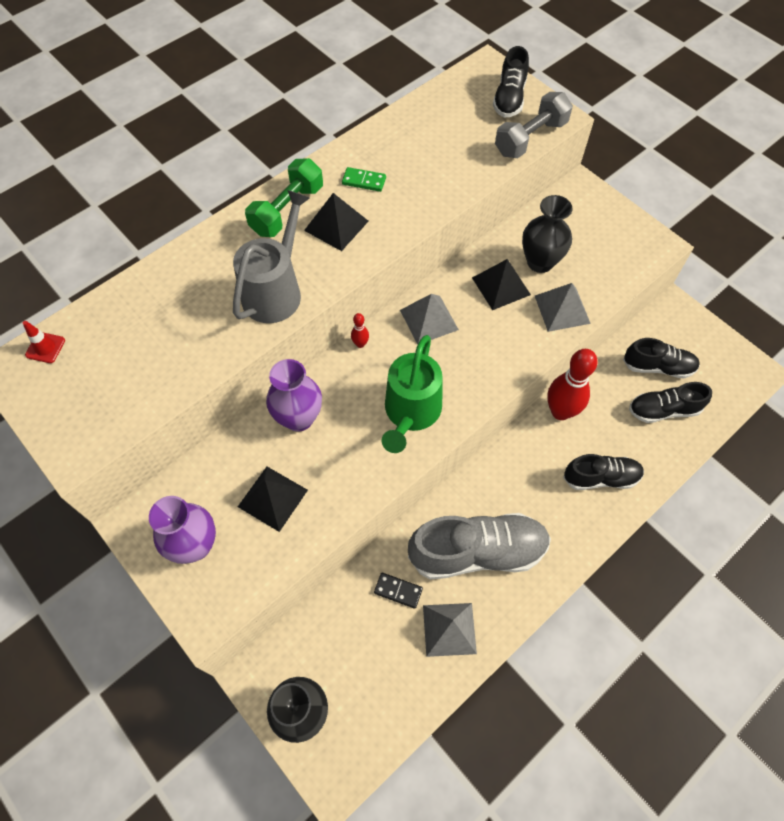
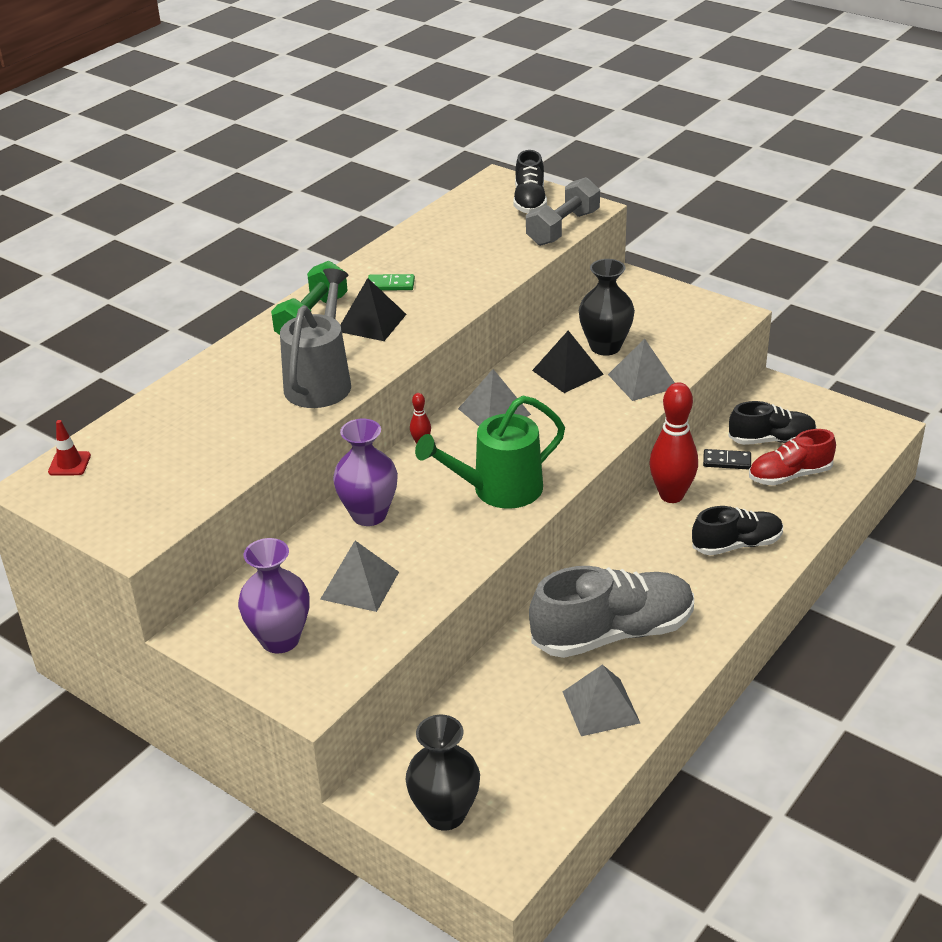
camera: 10 degrees left, 25 degrees down
(272, 498) = (359, 585): black pyramid -> grey pyramid
(398, 591) = (528, 684): black domino -> black domino (727, 461)
(411, 413) = (498, 490): green watering can -> green watering can turned 60 degrees clockwise
(663, 410) = (789, 475): black shoe -> red shoe

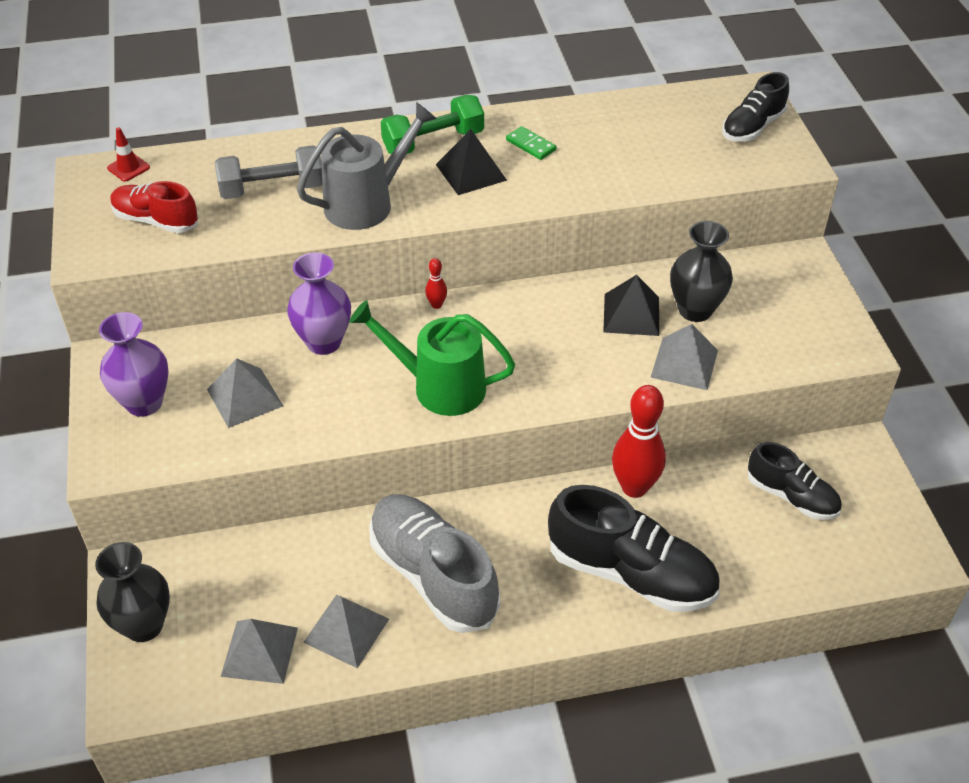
camera: 40 degrees right, 10 degrees up
(494, 411) = (526, 313): grey pyramid -> grey pyramid (259, 651)
(563, 228) = (746, 171): grey dumbbell -> grey dumbbell (272, 189)
(613, 633) = (433, 575): grey shoe -> grey shoe turned 150 degrees counterclockwise
(727, 461) = (723, 489): black domino -> none
(737, 545) = (631, 573): black shoe -> black shoe, size x1.68
(789, 475) = (763, 542): red shoe -> red shoe (156, 220)

